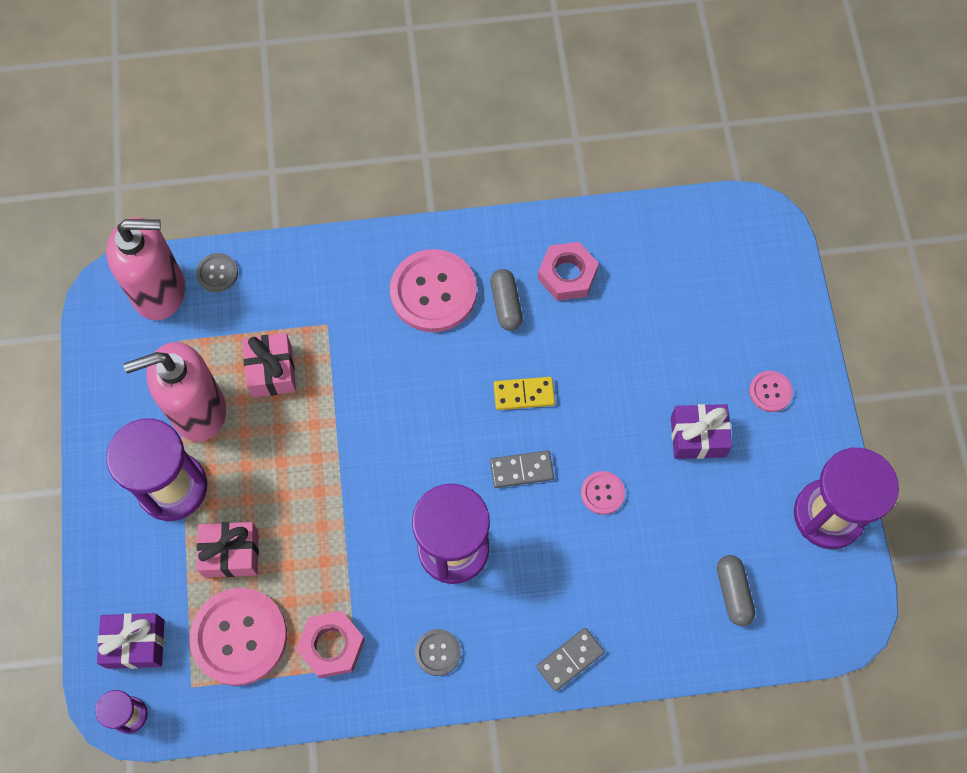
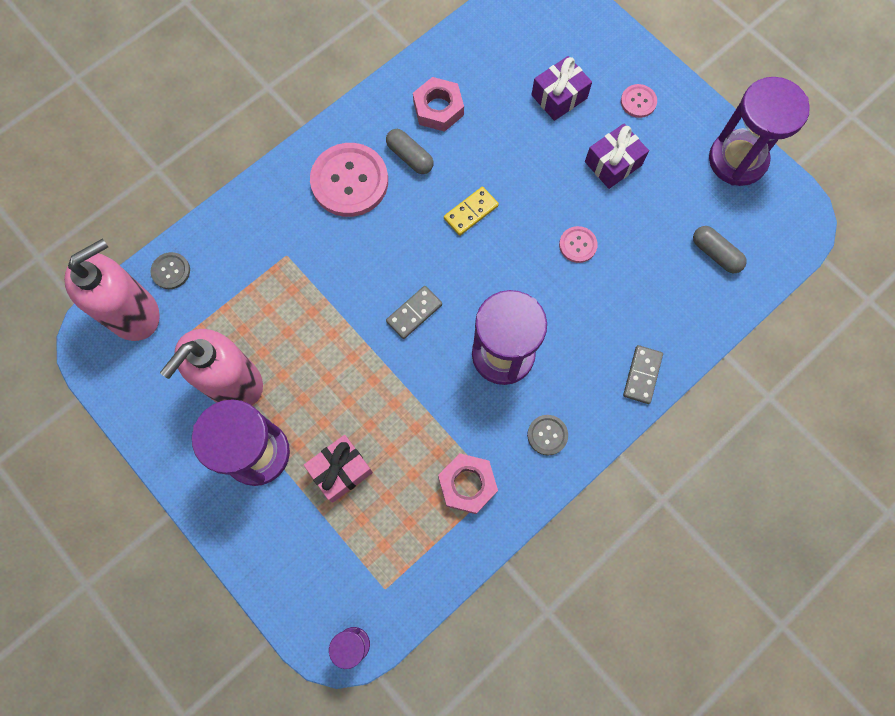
camera: 35 degrees left, 5 degrees up
(135, 644) = (317, 588): purple gift -> purple gift (559, 97)
(239, 637) = (393, 527): pink button -> none
(272, 371) = (270, 316): pink gift -> none
(521, 470) = (509, 266): grey domino -> grey domino (414, 313)

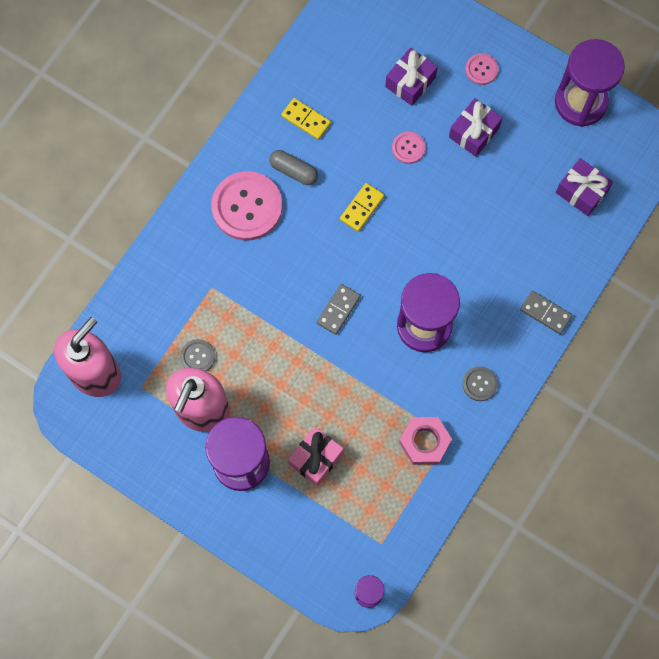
camera: 15 degrees left, 0 degrees up
(171, 271) = (114, 327): grey button -> grey button (198, 356)
(438, 108) = (306, 120): pink nut -> yellow domino
(577, 245) = (462, 214): pink button -> pink button (408, 148)
(642, 375) = (545, 313): grey domino -> grey domino turned 60 degrees counterclockwise
(715, 254) = (581, 192): grey capsule -> purple gift

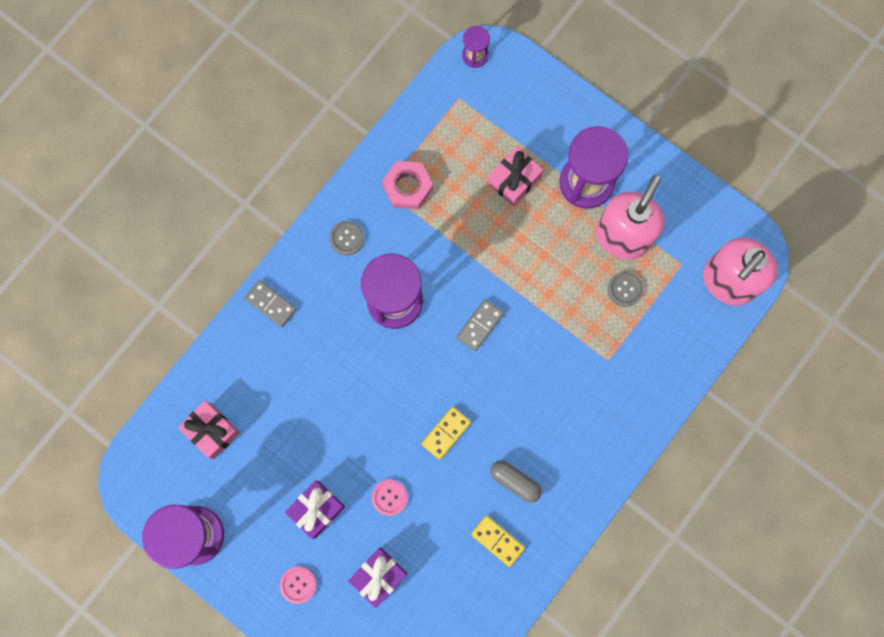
camera: 175 degrees left, 5 degrees up
(247, 207) = (567, 445): pink button -> none
(581, 192) = (212, 431): purple gift -> pink gift

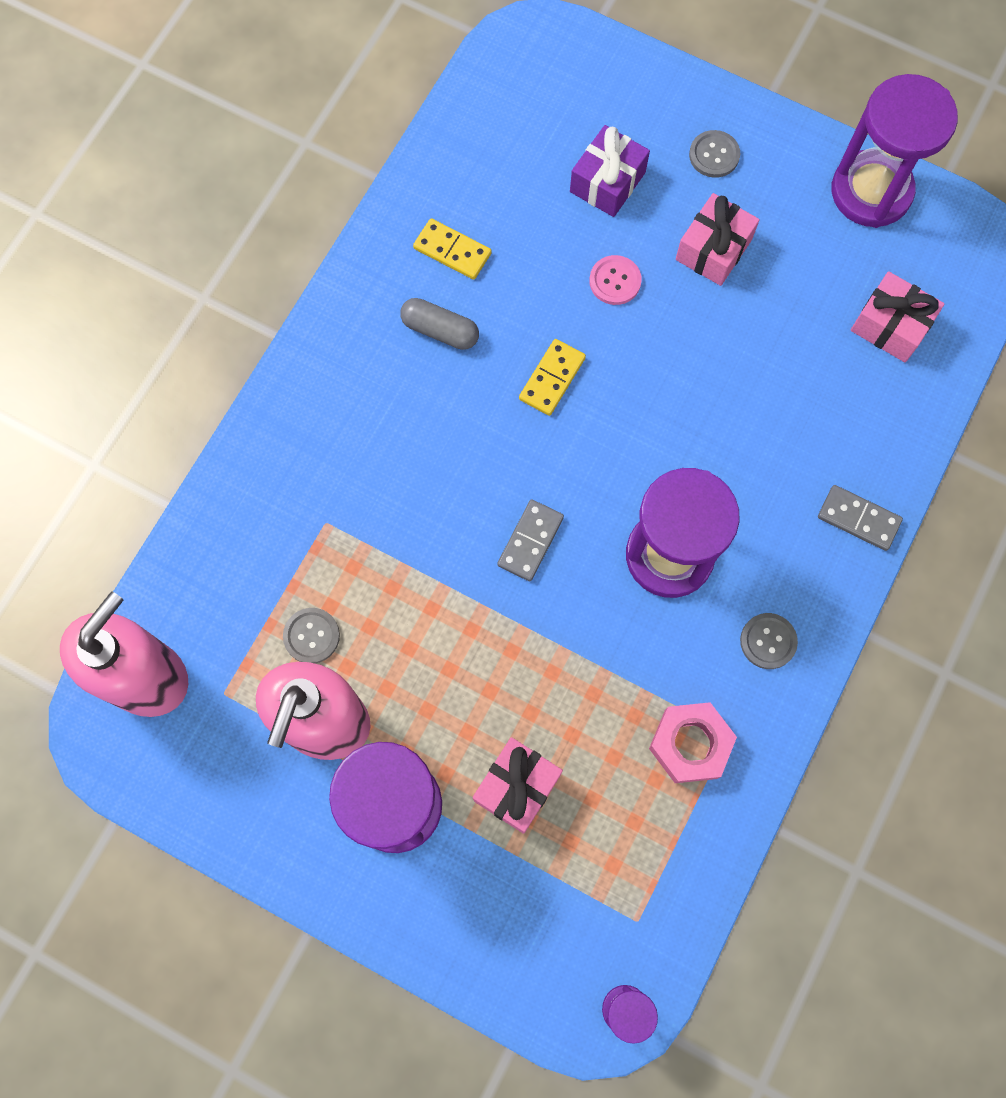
camera: 170 degrees right, 5 degrees down
(298, 585) = (714, 155): pink button -> grey button
(316, 509) = (713, 249): purple gift -> pink gift

